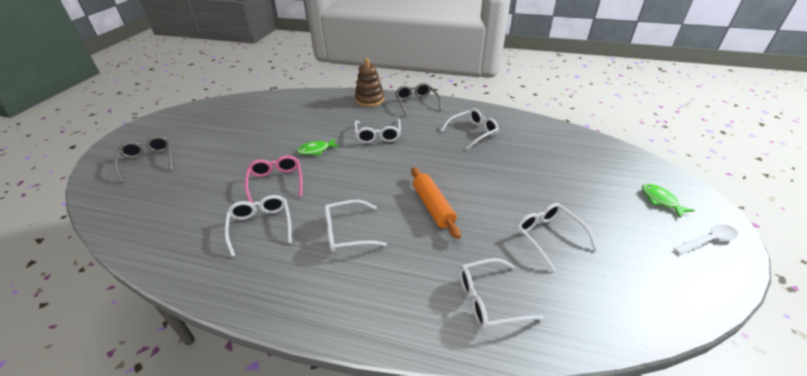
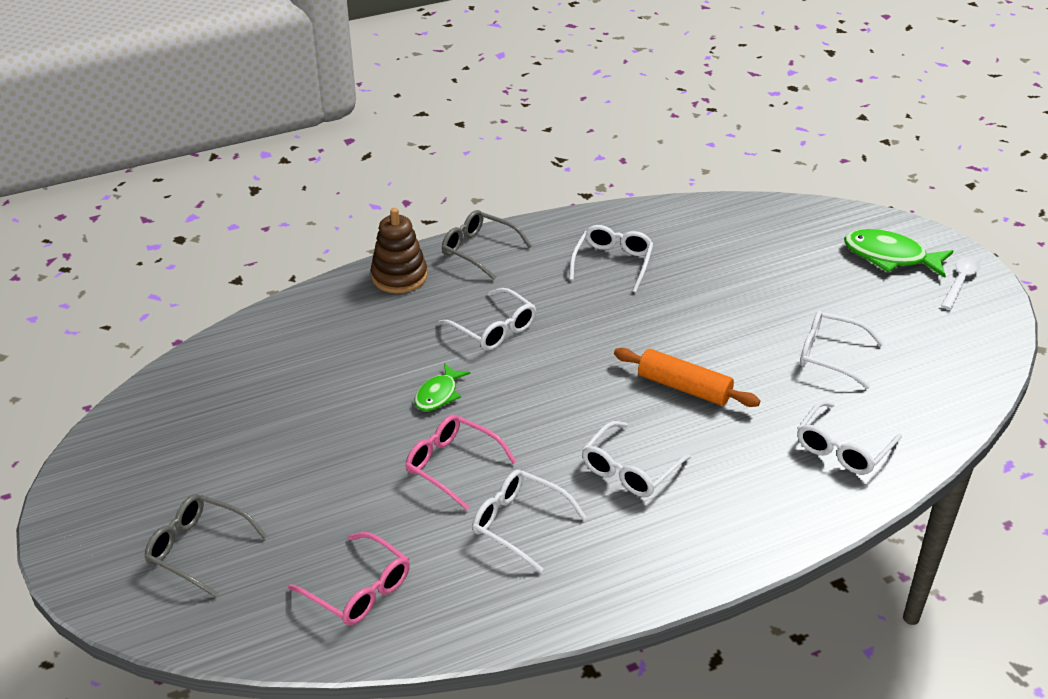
camera: 40 degrees left, 0 degrees up
(162, 213) = (359, 590): none -> pink glasses
(660, 200) = (890, 257): green fish -> green fish, size x1.67

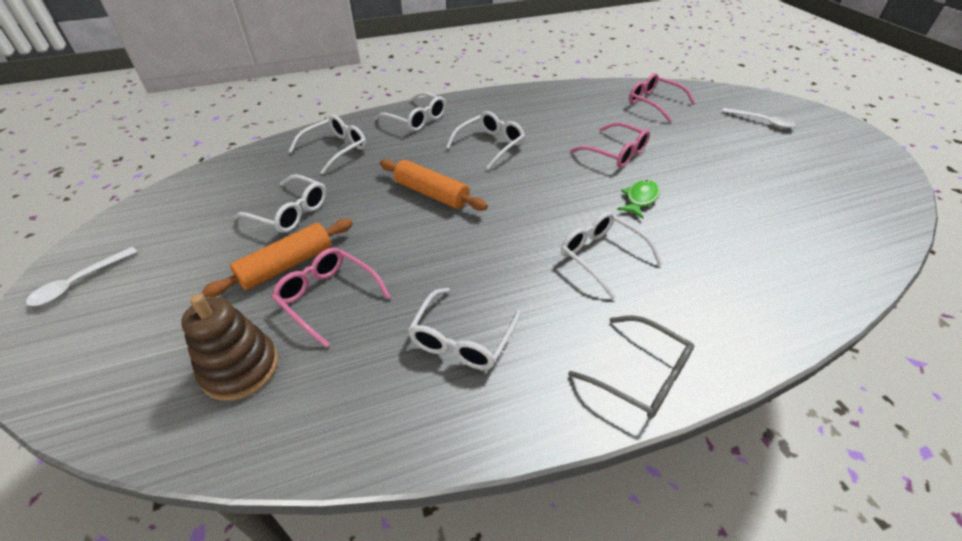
camera: 175 degrees left, 5 degrees up
(198, 549) = (762, 122): grey glasses -> white spoon
(399, 276) = (732, 335): brown stacking toy -> brown stacking toy (240, 368)
(519, 523) = (565, 123): white glasses -> white glasses (416, 119)
(735, 283) = (328, 297): none -> pink glasses
(790, 305) = (286, 265): none -> orange rolling pin
(890, 257) = (116, 324): green fish -> none

